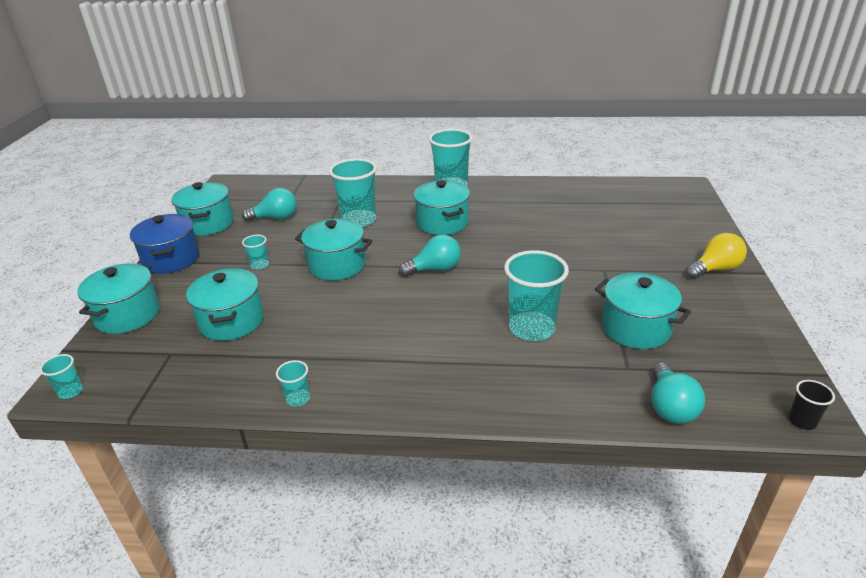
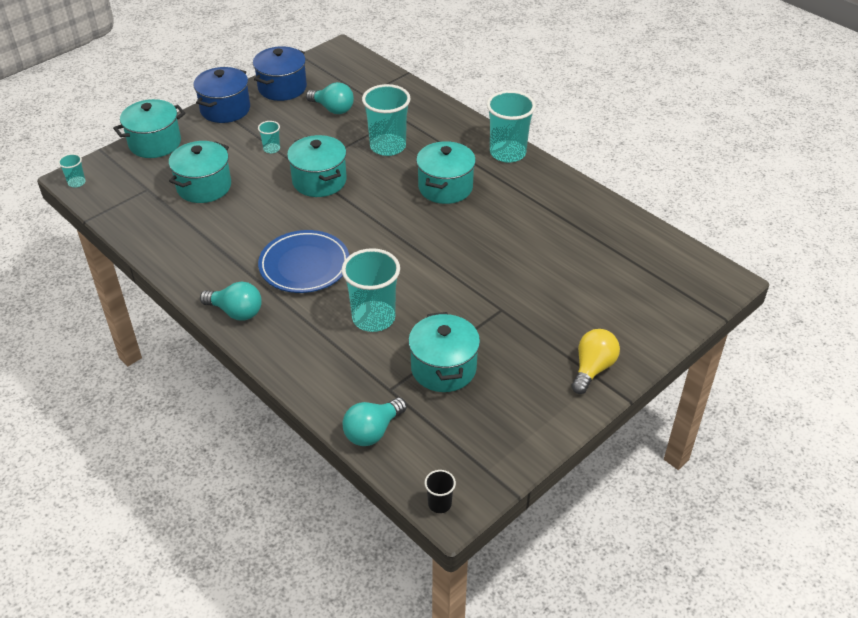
camera: 40 degrees right, 10 degrees up
(208, 224) = (282, 88): turquoise pot -> blue pot
(298, 399) = (176, 268): turquoise cup -> none
(417, 326) = (304, 265): none -> blue plate
(435, 269) = (379, 227): turquoise light bulb -> turquoise light bulb (236, 312)
(715, 269) = (592, 369): yellow light bulb -> yellow light bulb turned 75 degrees counterclockwise

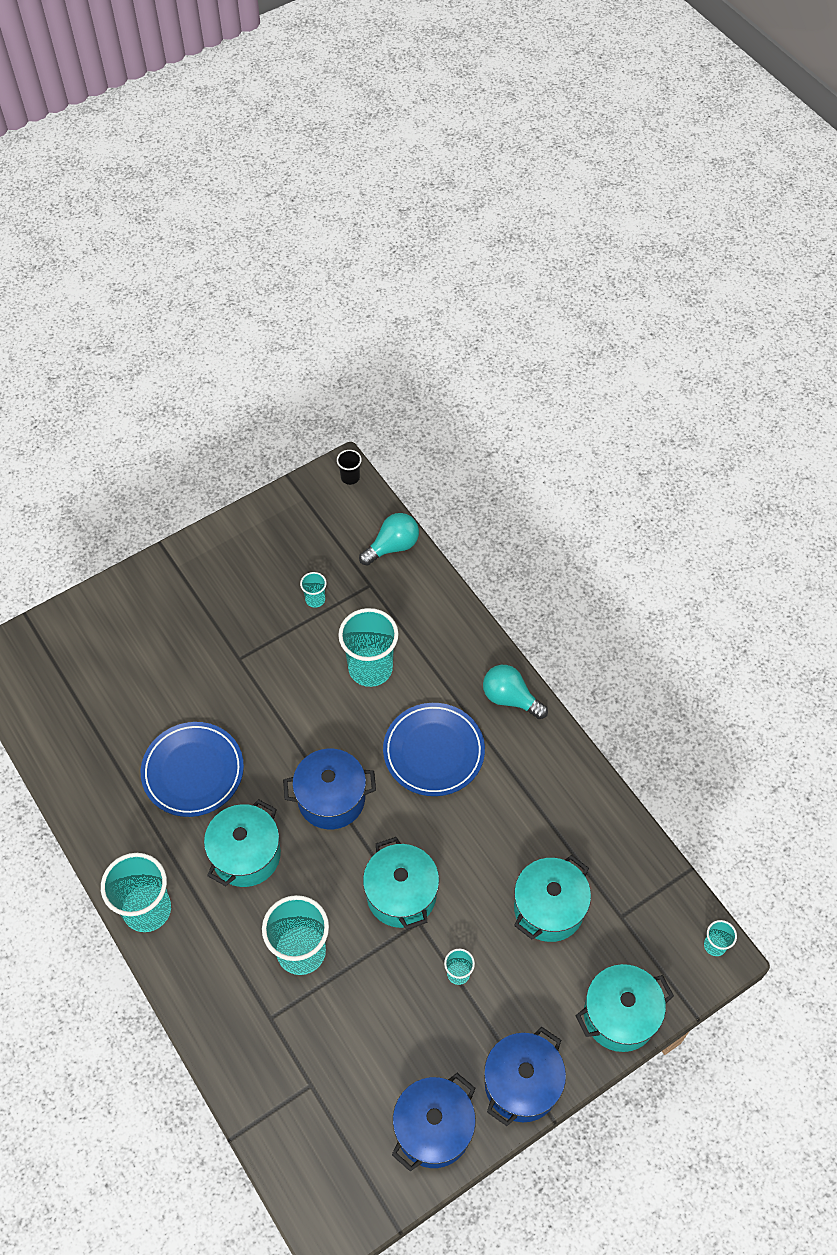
camera: 170 degrees left, 15 degrees up
(333, 109) = (363, 1055): turquoise light bulb -> none
(387, 226) = (331, 799): none -> blue pot
(443, 368) = (315, 599): turquoise pot -> turquoise cup
(508, 228) = (193, 771): none -> blue plate
(592, 369) = (177, 577): yellow light bulb -> none

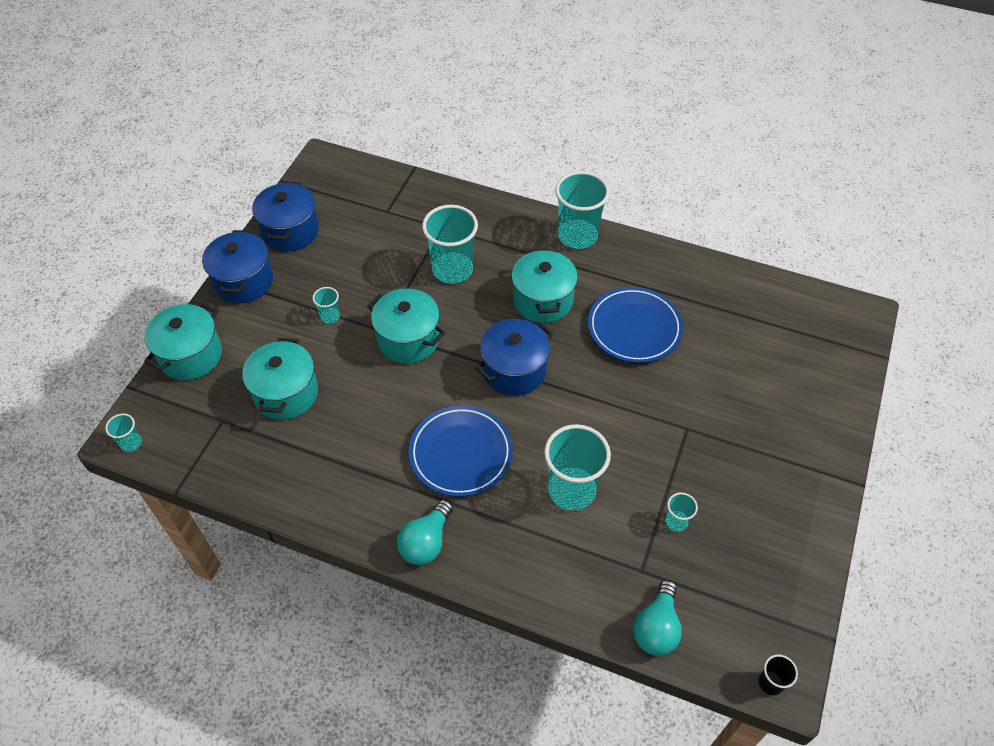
camera: 145 degrees right, 5 degrees down
(510, 698) = (426, 542): turquoise light bulb -> turquoise light bulb turned 120 degrees clockwise

